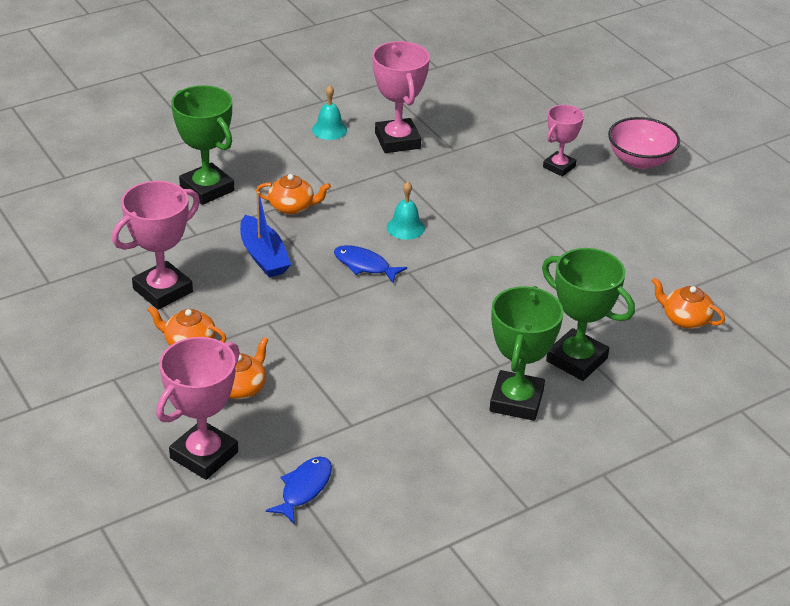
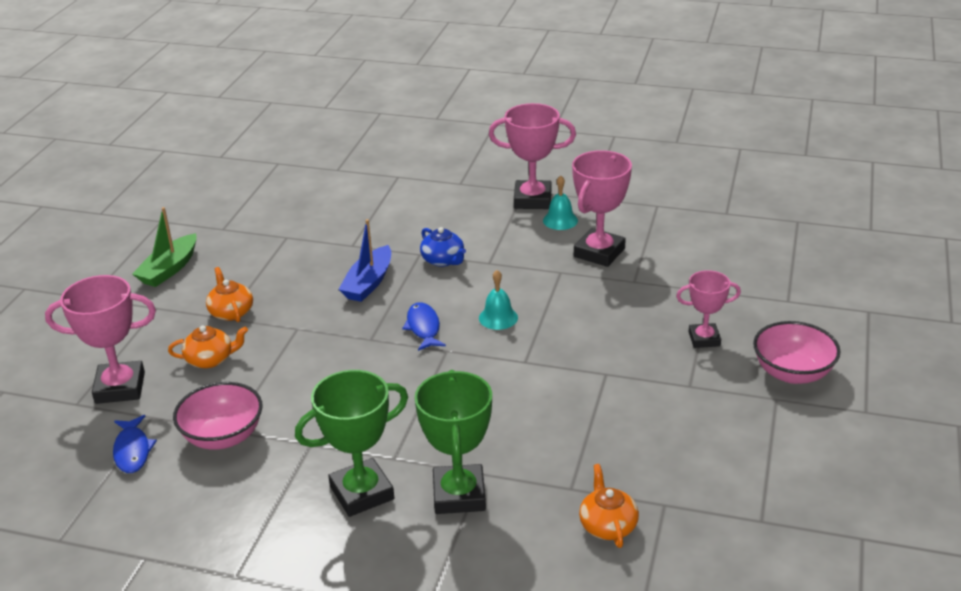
camera: 50 degrees right, 5 degrees down
(63, 342) = (169, 269): none -> green boat
(163, 290) = (273, 270): pink trophy -> pink trophy (532, 200)
(207, 189) = (408, 219): green trophy -> none
(292, 207) = (443, 260): orange teapot -> blue teapot
(304, 489) = (132, 450): blue fish -> blue fish turned 90 degrees clockwise
(355, 432) = (223, 436): none -> pink bowl

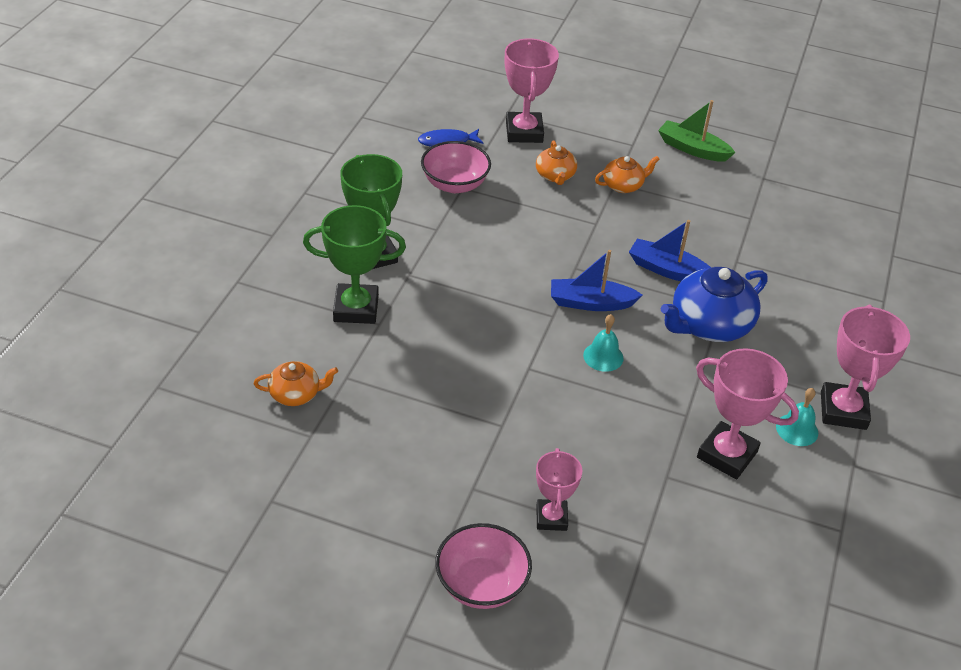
camera: 90 degrees right, 10 degrees up
(423, 327) = (590, 303): blue fish -> blue boat
(443, 260) = (709, 325): blue teapot -> blue teapot, size x1.82

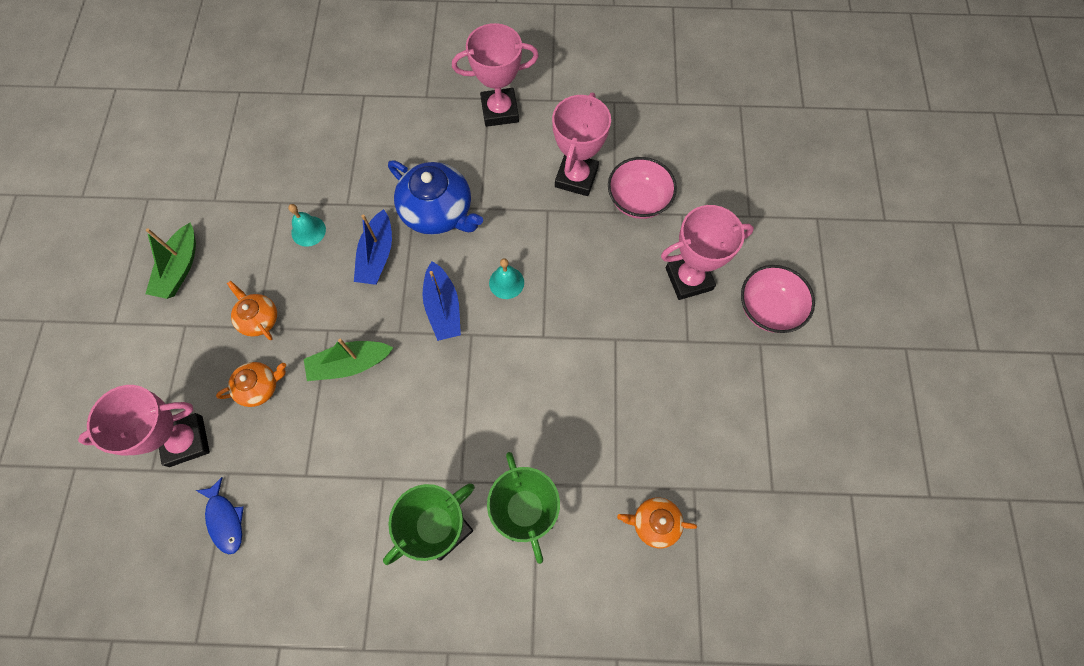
camera: 105 degrees left, 25 degrees up
(296, 394) = (654, 523): orange teapot -> orange teapot turned 60 degrees counterclockwise
(455, 184) = (302, 485): pink bowl -> pink bowl (638, 200)
(551, 518) = (689, 279): pink trophy -> pink trophy, size x1.60
(554, 230) = (349, 364): none -> green boat
(797, 429) = (531, 137): turquoise bell -> turquoise bell (308, 231)

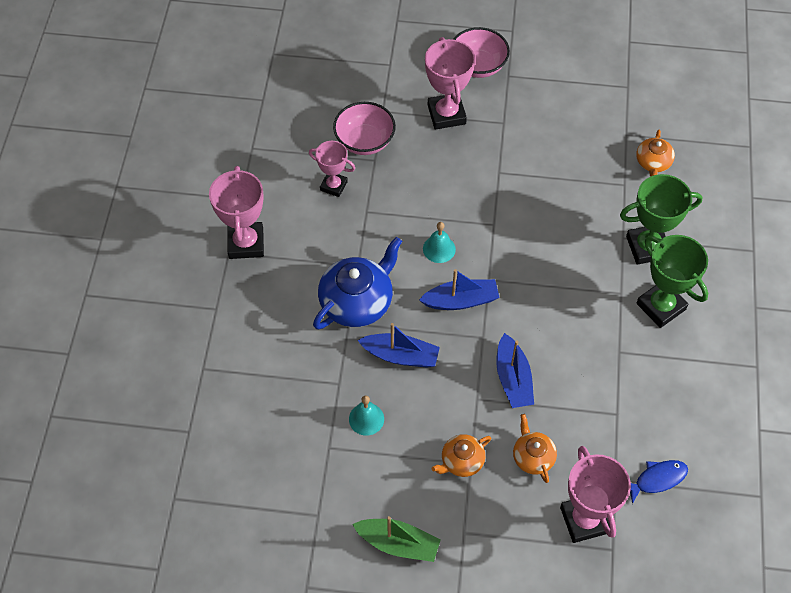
camera: 85 degrees left, 10 degrees down
(349, 364) = (513, 379): green boat -> blue boat
(576, 177) = (333, 186): pink trophy -> pink trophy, size x0.63

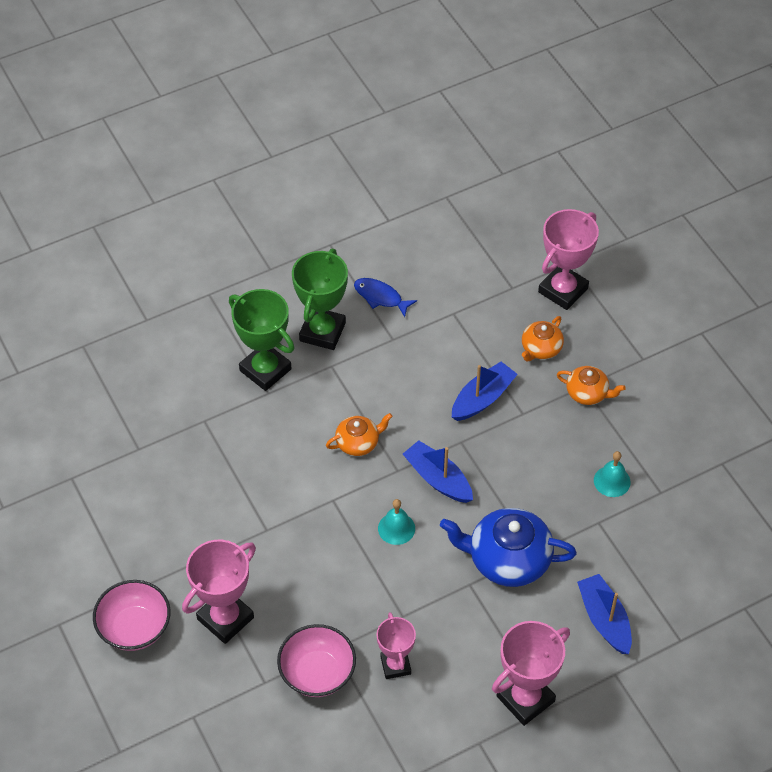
camera: 125 degrees left, 5 degrees down
(398, 543) = (692, 396): green boat -> none
(401, 356) = (532, 492): blue boat -> blue boat (604, 619)
(653, 163) = (160, 411): orange teapot -> orange teapot (358, 442)
(657, 479) = (488, 262): blue fish -> blue fish (380, 297)

